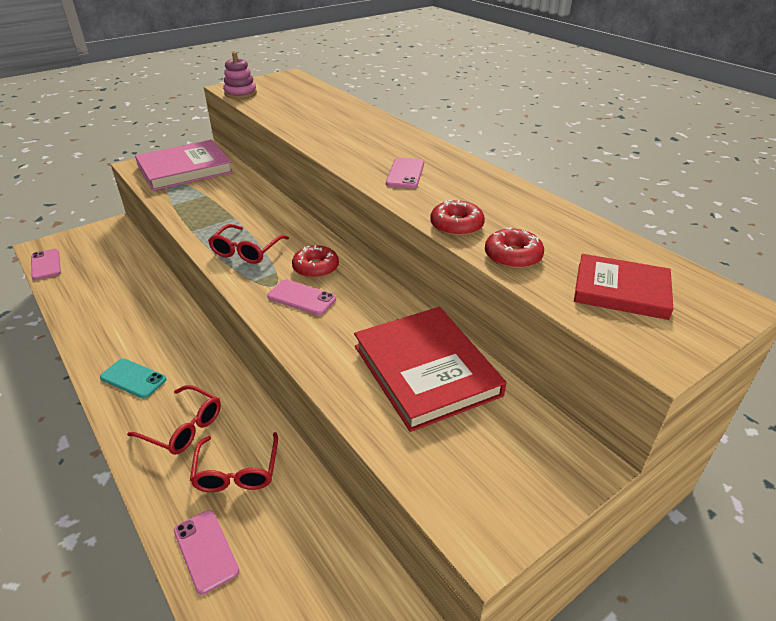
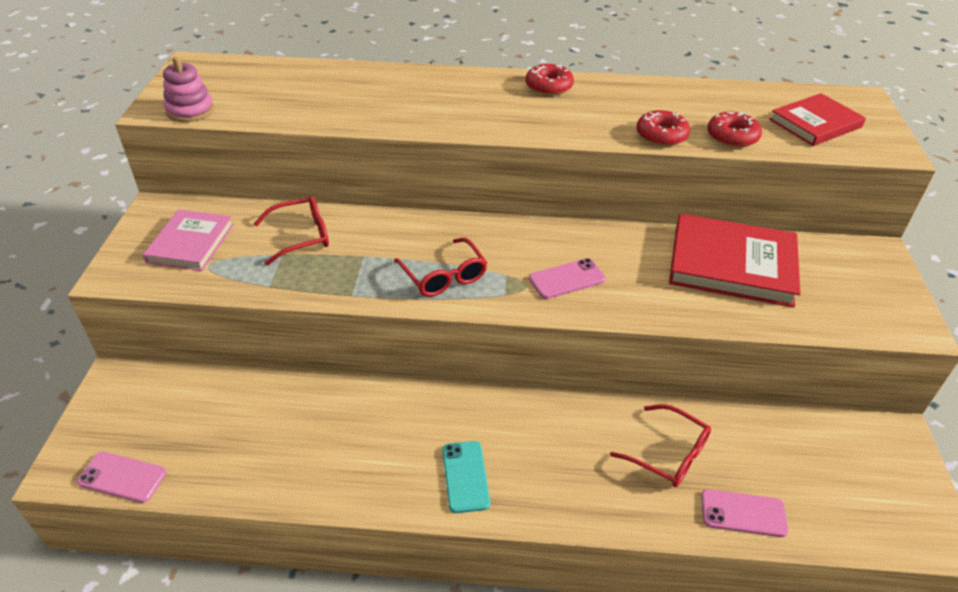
camera: 50 degrees left, 5 degrees up
(133, 378) = (465, 476): turquoise phone -> turquoise phone turned 75 degrees counterclockwise
(184, 427) = (579, 466): red glasses -> red glasses (301, 236)
(185, 169) = (191, 243): pink book -> pink book, size x0.63
(316, 268) = (527, 249): red donut -> red donut (549, 86)
(405, 173) = (541, 113): pink phone -> none

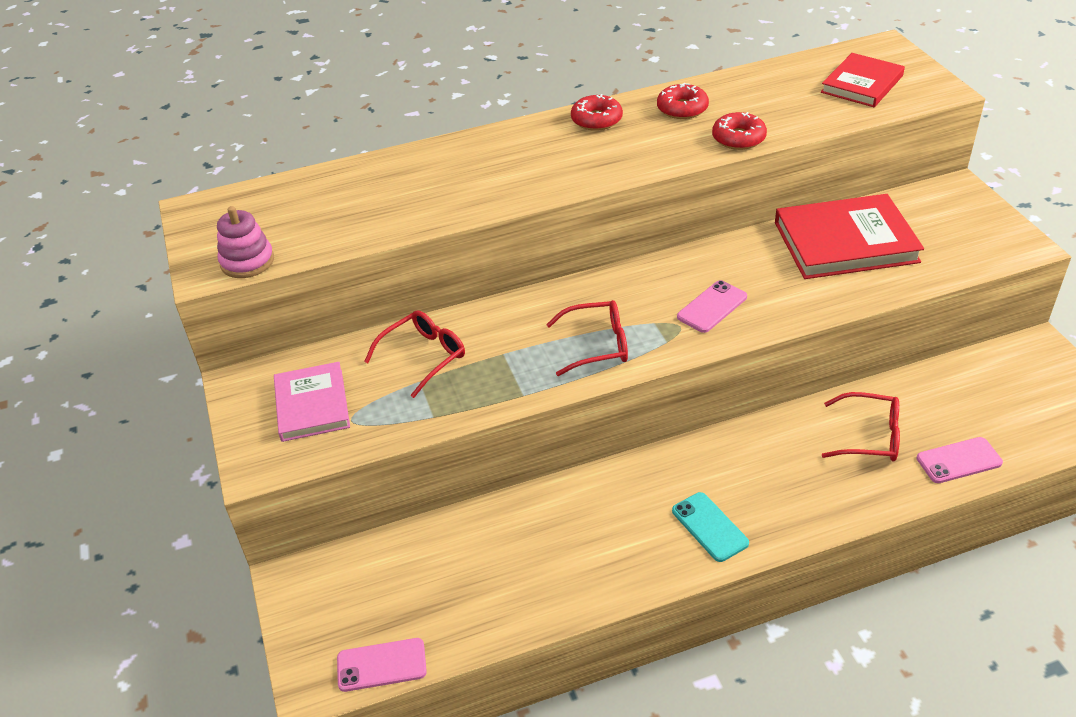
camera: 20 degrees left, 0 degrees up
(444, 276) = (597, 345): red glasses -> red glasses turned 45 degrees counterclockwise
(732, 137) = (801, 120): red donut -> red donut (682, 109)

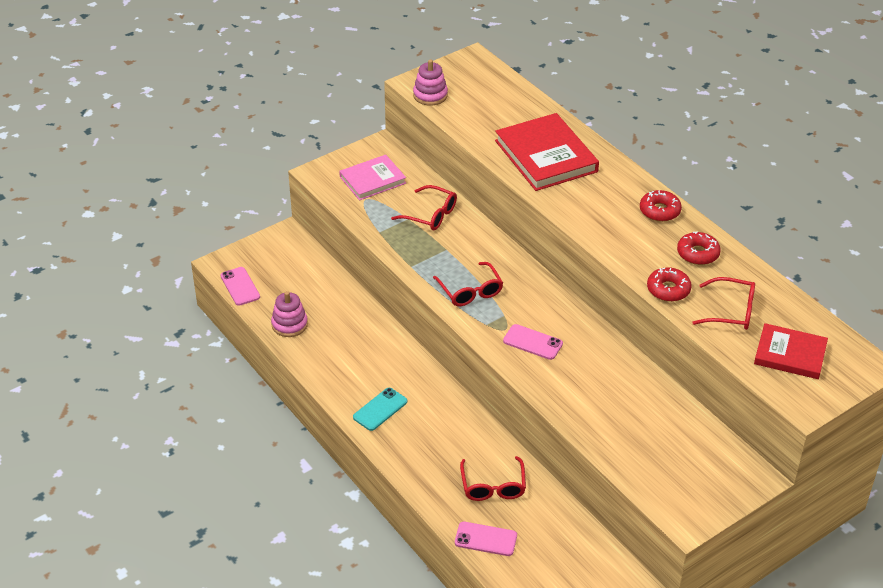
camera: 70 degrees right, 0 degrees up
(498, 609) = (289, 324): none -> pink stacking toy
(786, 105) = (731, 311): none -> red glasses
(845, 242) = (643, 409): red book -> red book (546, 156)
(958, 460) = (485, 539): pink phone -> pink phone turned 45 degrees counterclockwise

